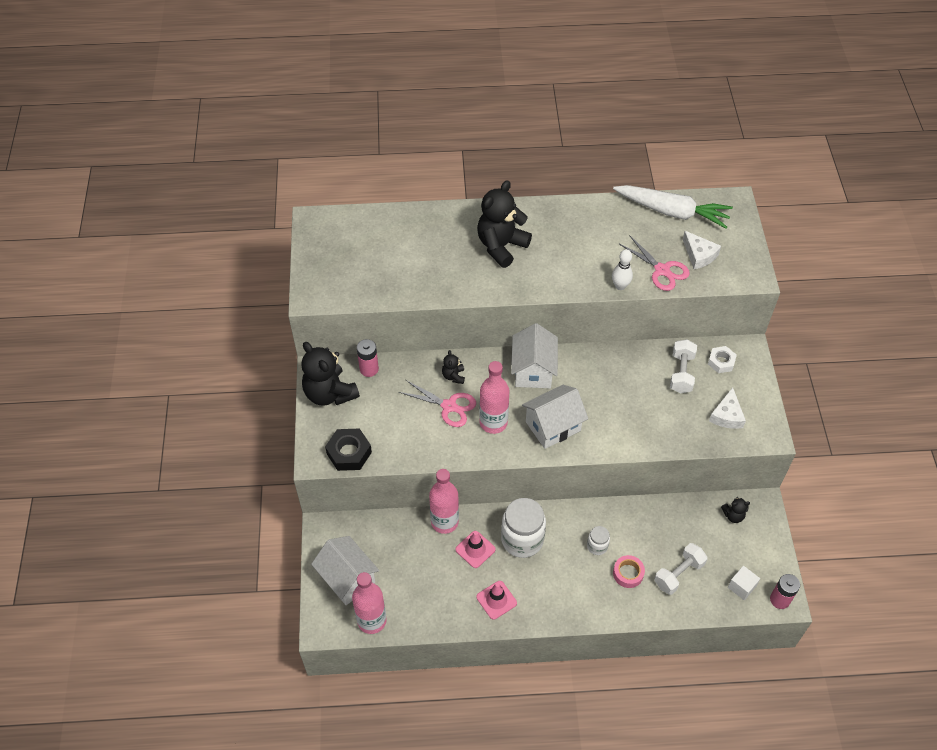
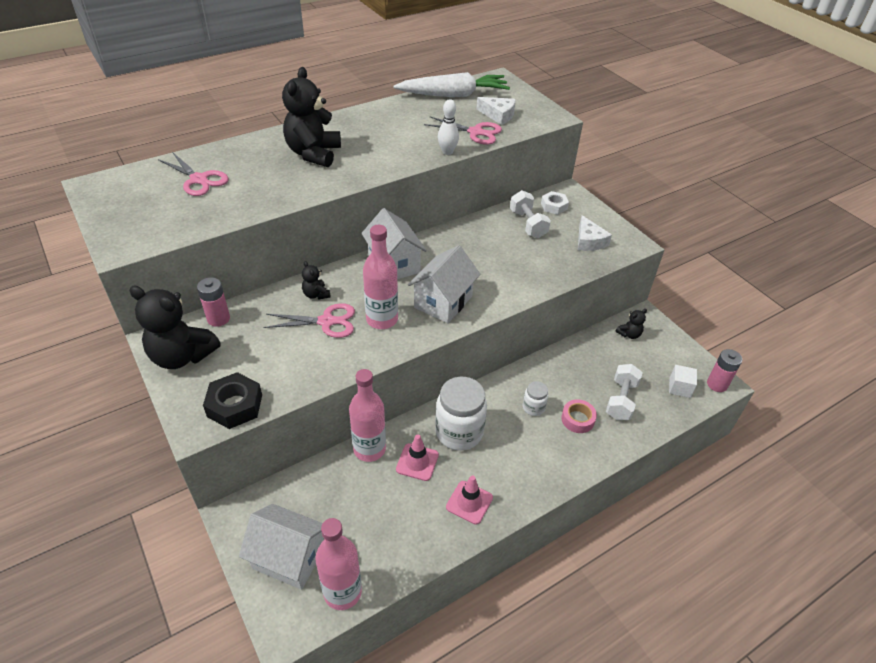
camera: 30 degrees left, 10 degrees down
(395, 244) = (199, 180): none -> pink scissors

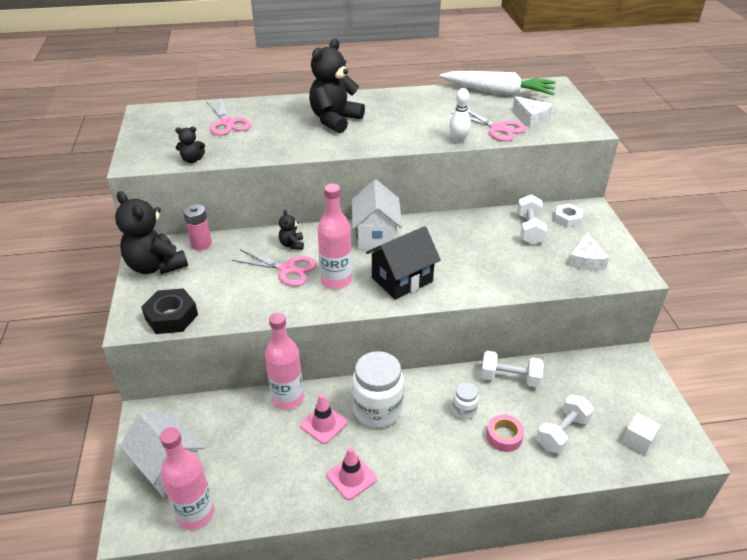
camera: 25 degrees right, 5 degrees down
(443, 302) = (402, 279): white house -> black house
(556, 365) = (510, 378): none -> white dumbbell
(629, 334) = (607, 370): black teddy bear -> black teddy bear (192, 160)
(717, 384) = (685, 451): pink battery -> none

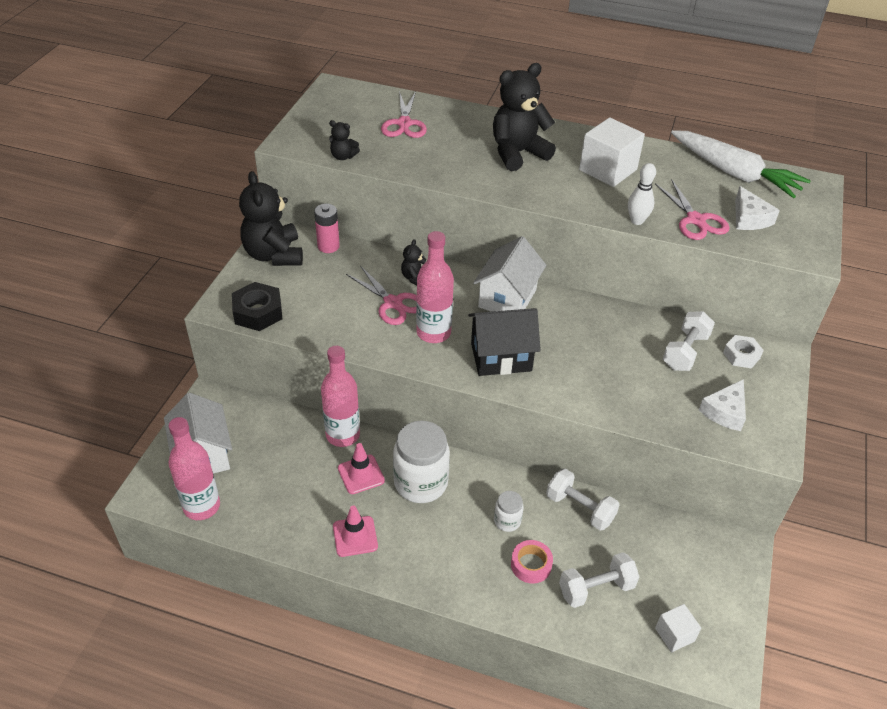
camera: 25 degrees right, 5 degrees up
(410, 113) = (608, 170): none -> white cube

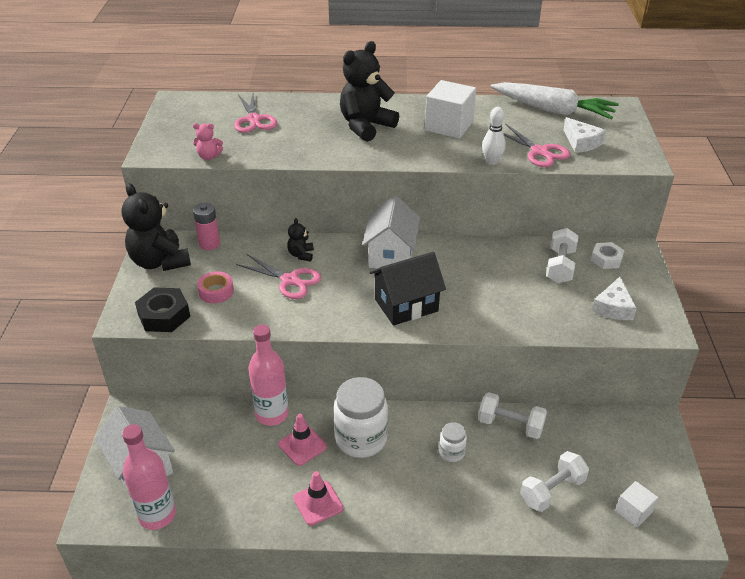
camera: 15 degrees left, 5 degrees down
(343, 156) = (209, 156): black teddy bear -> pink teddy bear
(433, 333) = (337, 298): pink bottle -> none
(531, 565) = (488, 485): pink tape -> pink tape (216, 291)

